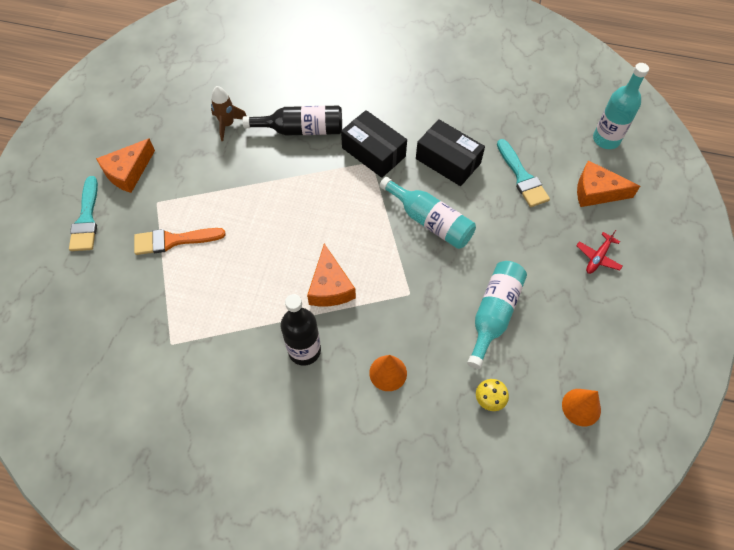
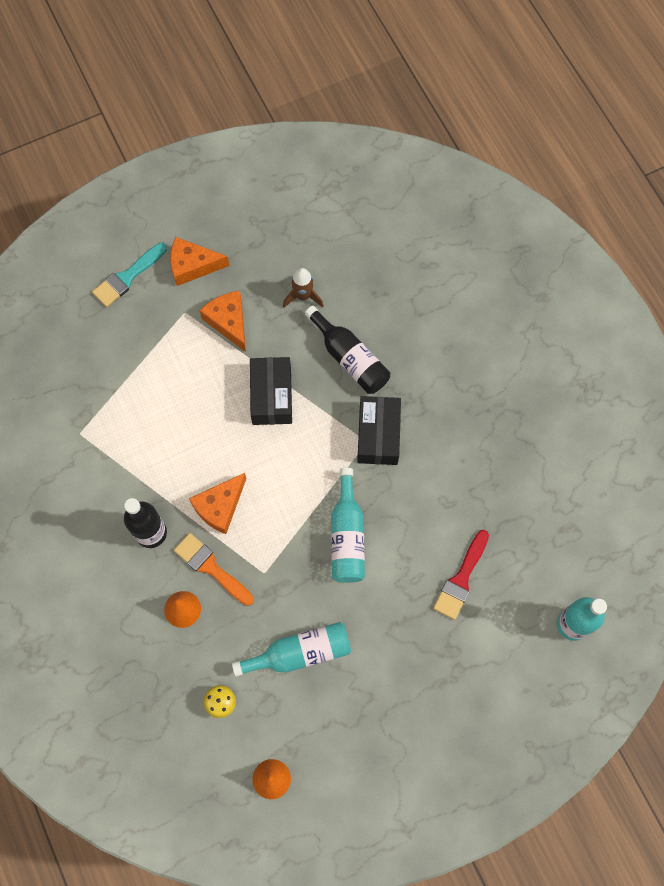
camera: 50 degrees right, 10 degrees up
(173, 240) = (162, 356): orange brush -> orange brush (211, 567)
(448, 161) = (423, 503): black box -> black box (271, 396)
(522, 177) = (461, 579): turquoise brush -> red brush
(596, 191) = (501, 654): orange cheese -> orange cheese (228, 321)
(598, 257) = (429, 701): red plane -> none

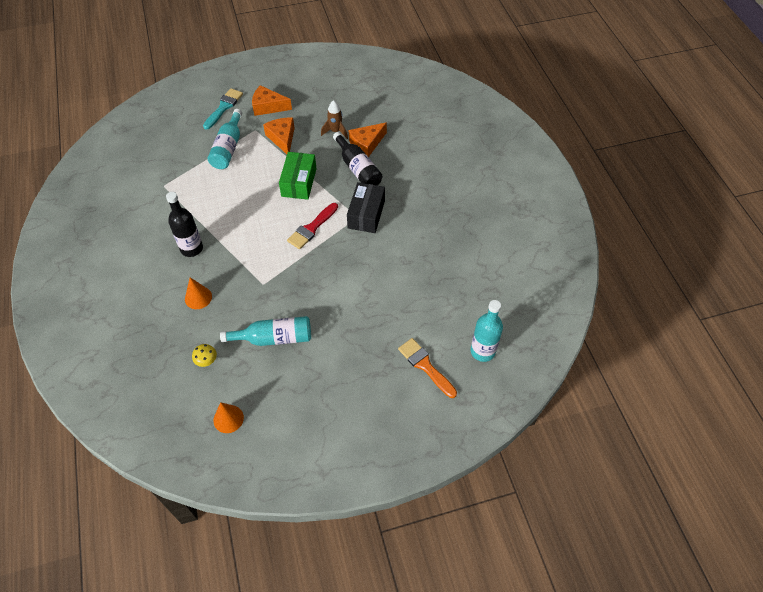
camera: 10 degrees right, 15 degrees down
(127, 277) = (224, 107): turquoise brush -> turquoise brush turned 150 degrees clockwise
(211, 567) = (226, 275): orange brush -> orange brush (425, 366)
(219, 506) = (244, 240): orange cheese -> orange cheese (366, 144)
(271, 396) = (299, 182): black box -> green box
(347, 536) = (328, 270): turquoise bottle -> turquoise bottle (228, 148)
(461, 579) = (405, 309): red brush -> red brush (312, 228)

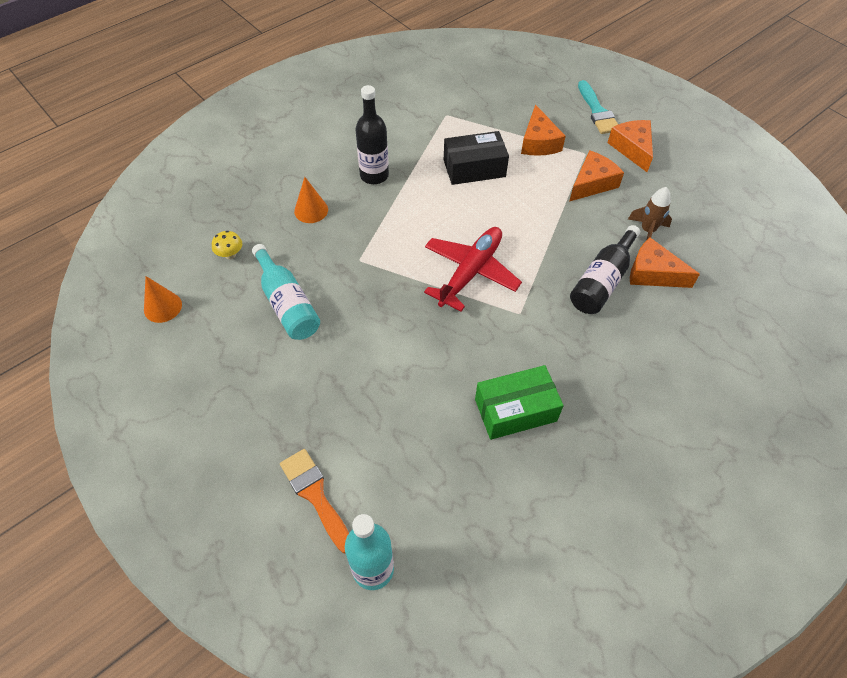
camera: 65 degrees right, 0 degrees up
(224, 107) = (597, 111): turquoise brush -> turquoise brush turned 75 degrees clockwise
(228, 148) = (538, 142): turquoise bottle -> orange cheese
(299, 182) = (534, 229): green box -> green box (515, 410)
(312, 228) = (470, 272): red brush -> red plane
(366, 214) = (531, 322): black box -> black box (474, 168)
(425, 366) = (315, 495): orange brush -> orange brush turned 60 degrees counterclockwise

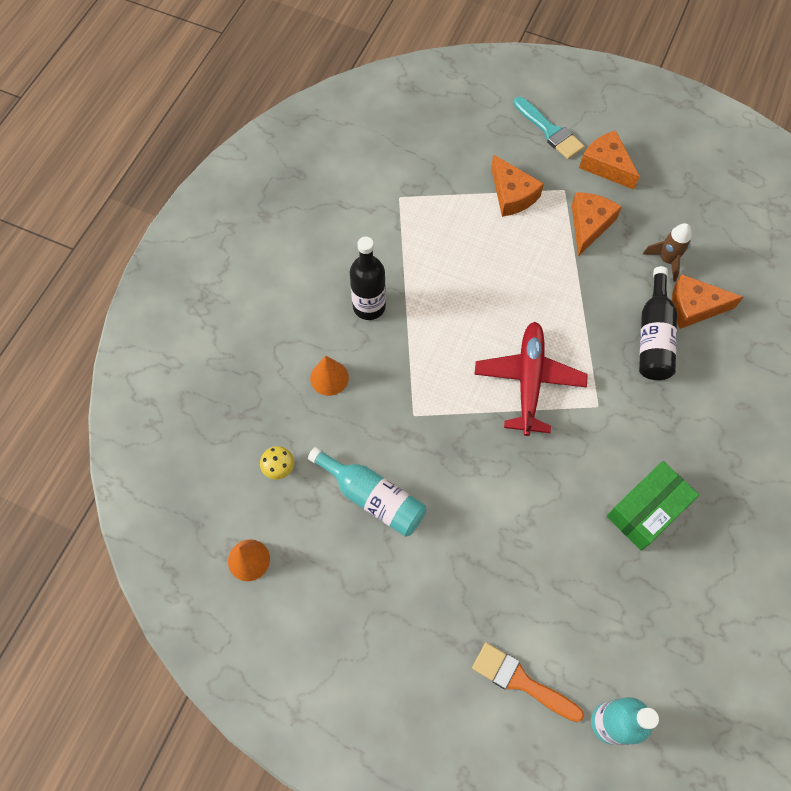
camera: 25 degrees left, 10 degrees up
(474, 168) = (465, 254): black box -> none

